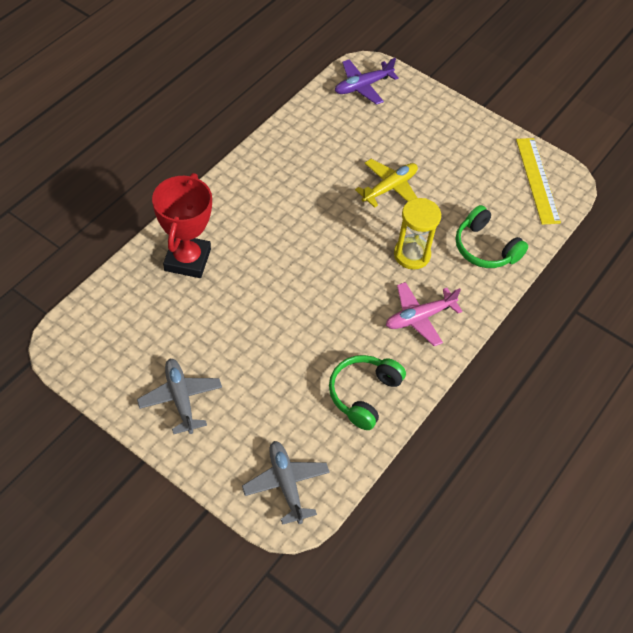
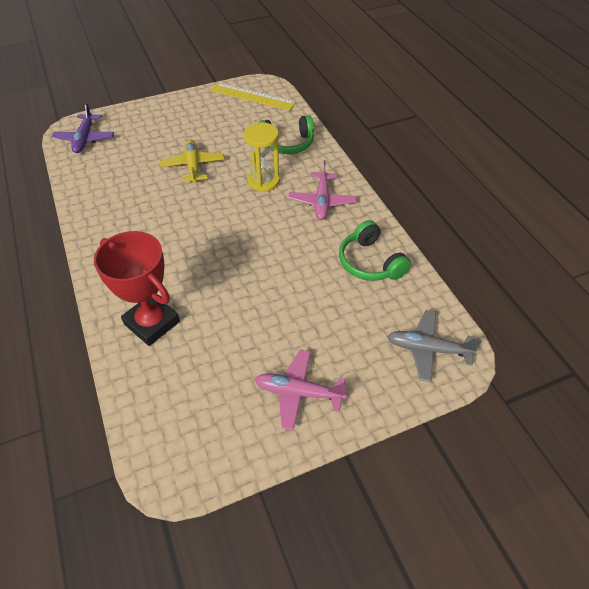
camera: 55 degrees left, 5 degrees down
(180, 399) = (298, 392): grey plane -> pink plane

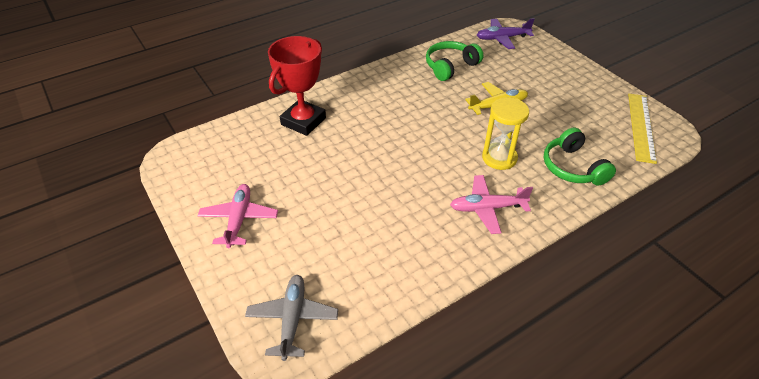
camera: 80 degrees right, 5 degrees down
(370, 262) = (405, 259): green headphones -> green headphones (450, 66)

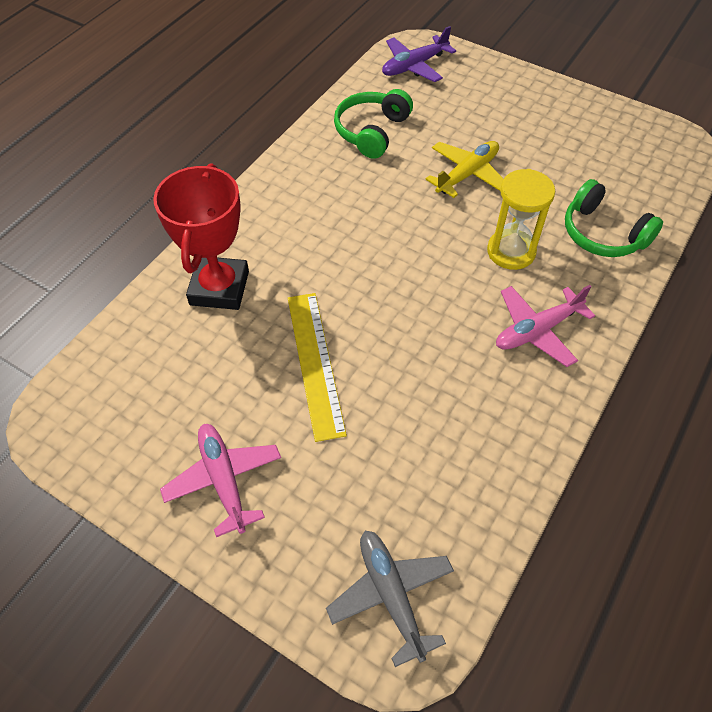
camera: 25 degrees left, 10 degrees up
(641, 127) = (647, 147): yellow ruler -> yellow ruler (315, 363)

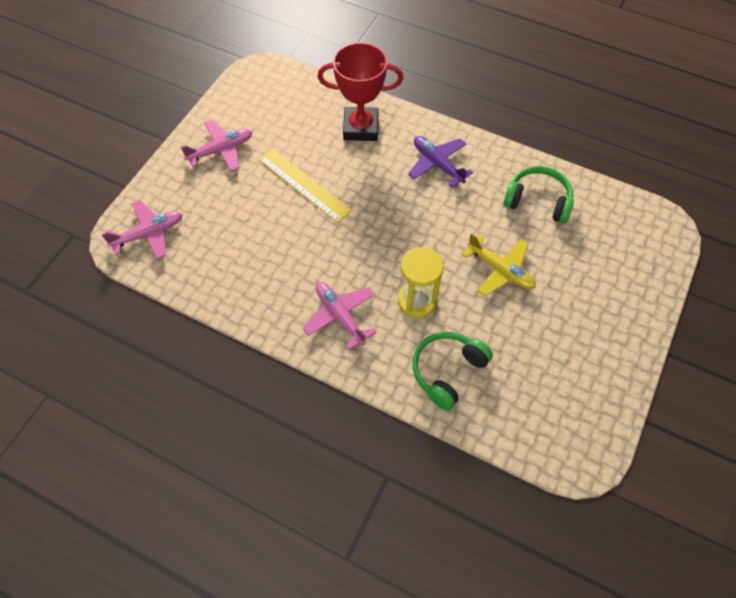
camera: 85 degrees right, 5 degrees up
(315, 363) = (304, 185): yellow ruler -> yellow ruler turned 60 degrees clockwise
(391, 595) = (149, 234): grey plane -> pink plane
(414, 66) = (637, 227): purple plane -> purple plane (437, 164)

